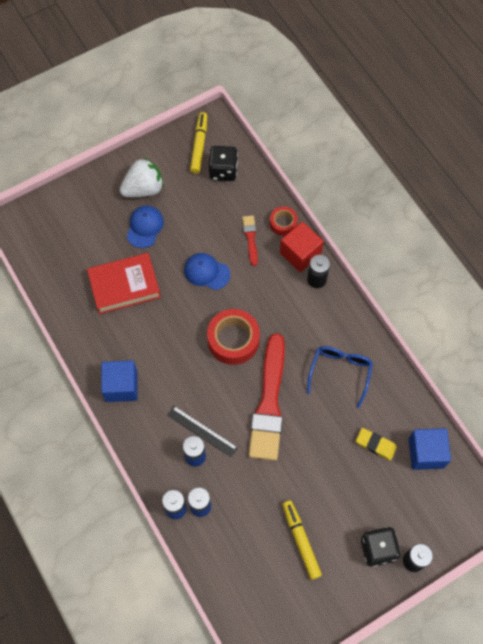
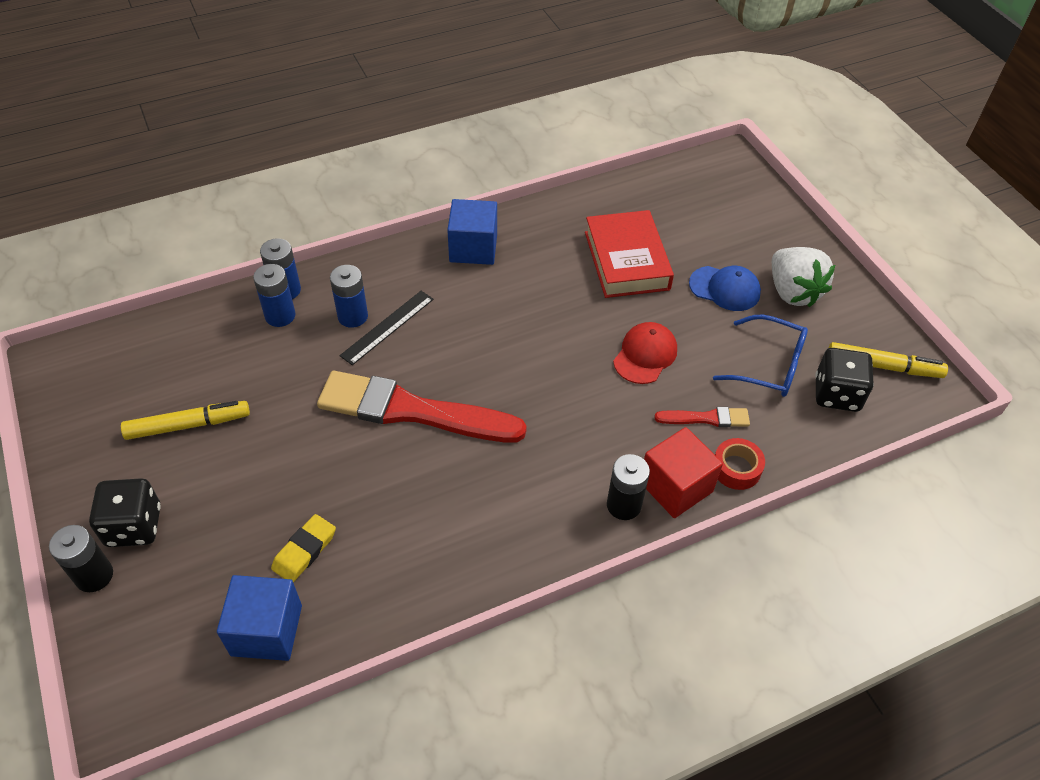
camera: 95 degrees right, 15 degrees down
(206, 272) = (645, 355): blue cap -> red cap
(233, 340) = (524, 377): red tape -> none
(340, 372) = (445, 516): blue glasses -> blue glasses (769, 366)

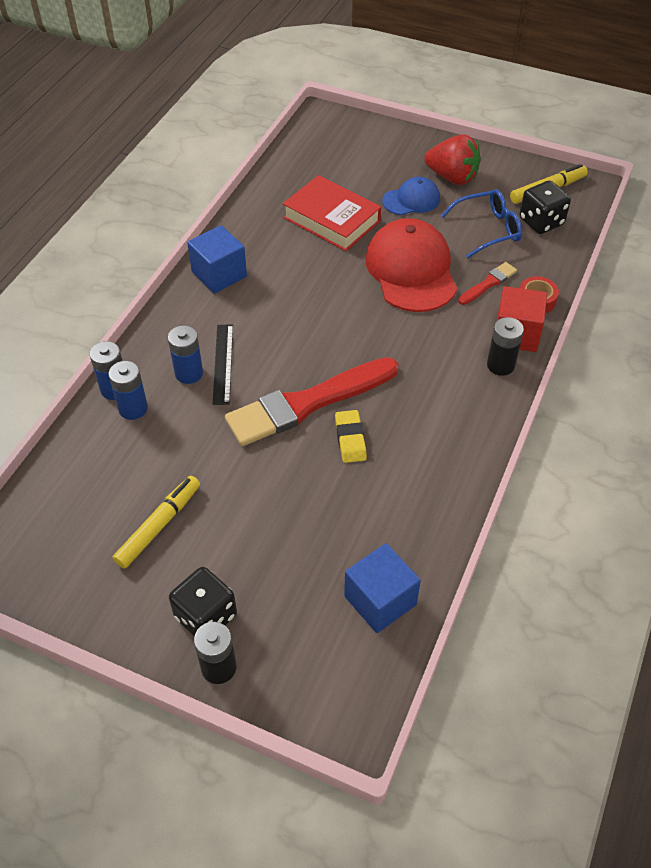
camera: 40 degrees left, 0 degrees up
(304, 551) = (344, 537): yellow eraser -> yellow eraser (350, 439)
(645, 355) = (411, 270): red cap -> red cap, size x1.85
(792, 292) = (452, 177): white strawberry -> red strawberry

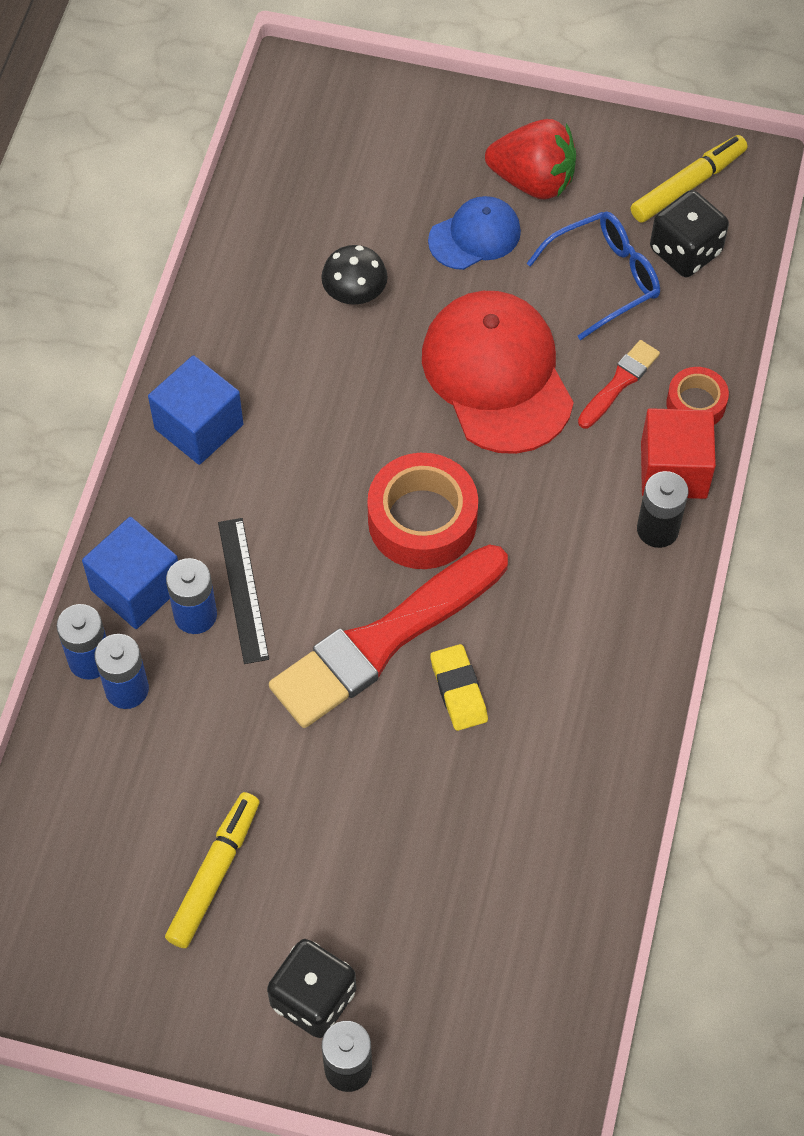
camera: 10 degrees left, 10 degrees up
(332, 219) = (355, 293): red book -> black mushroom
(347, 340) = (422, 520): none -> red tape
(380, 600) = (545, 935): blue cube -> blue cube (136, 588)

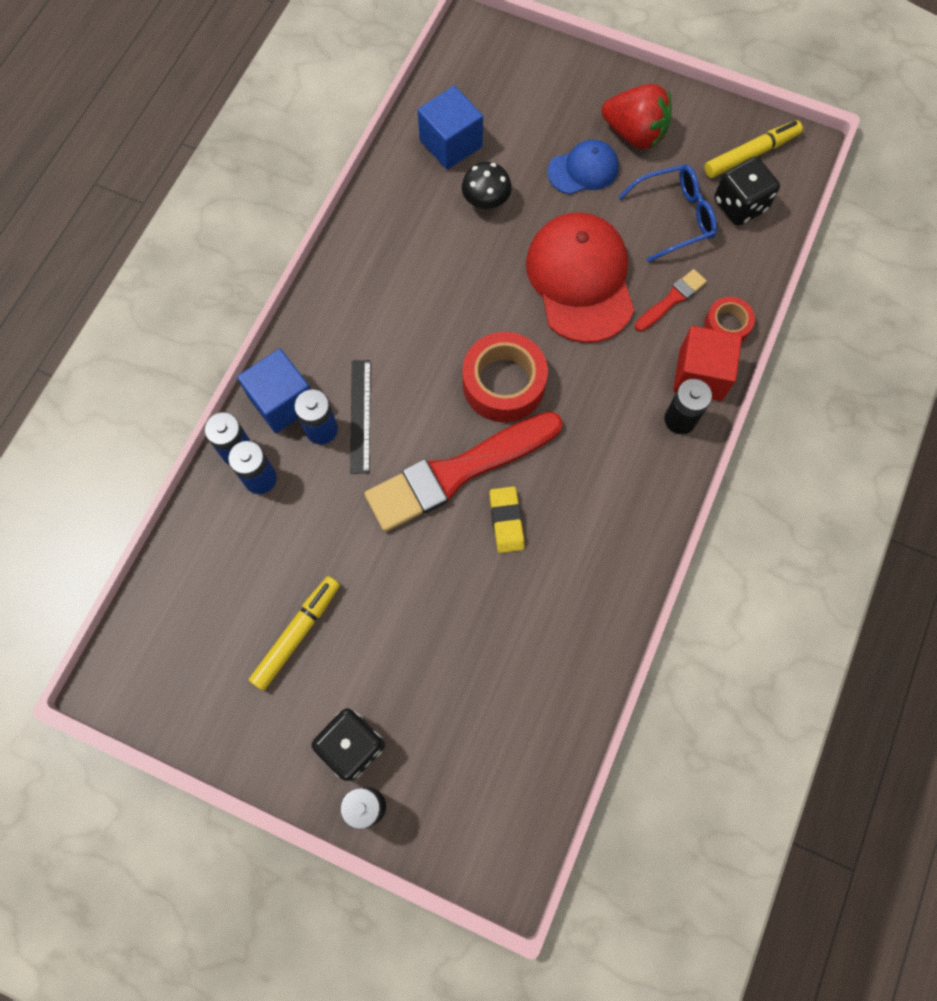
camera: 10 degrees right, 10 degrees up
(199, 427) = (352, 285): blue cube -> blue cube (451, 143)

